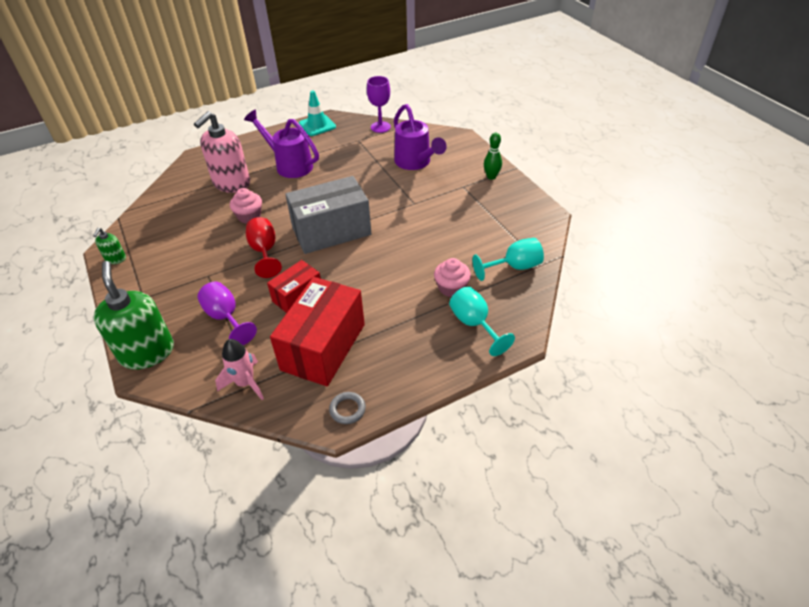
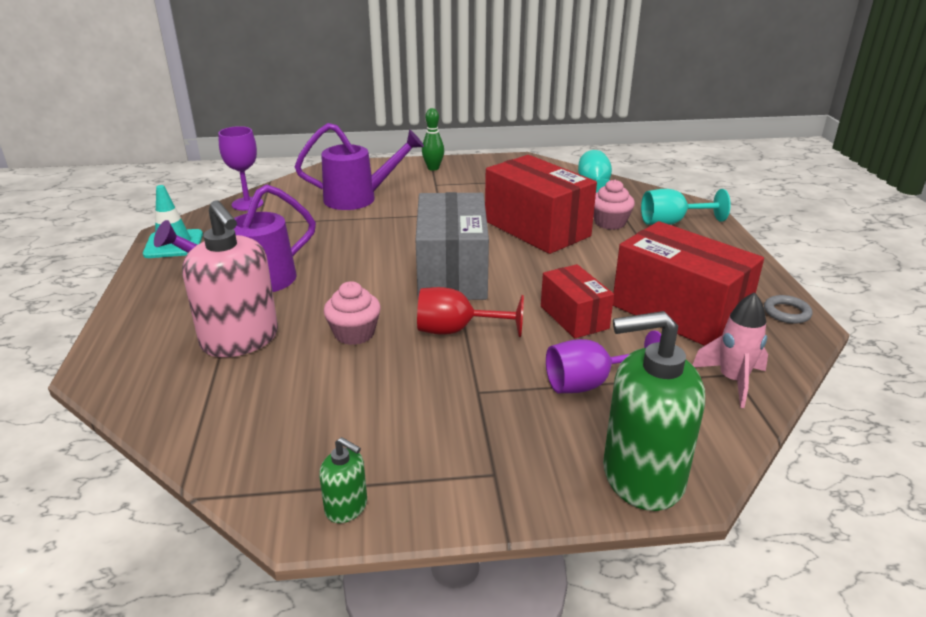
camera: 70 degrees left, 15 degrees down
(417, 252) = (537, 228): none -> red box

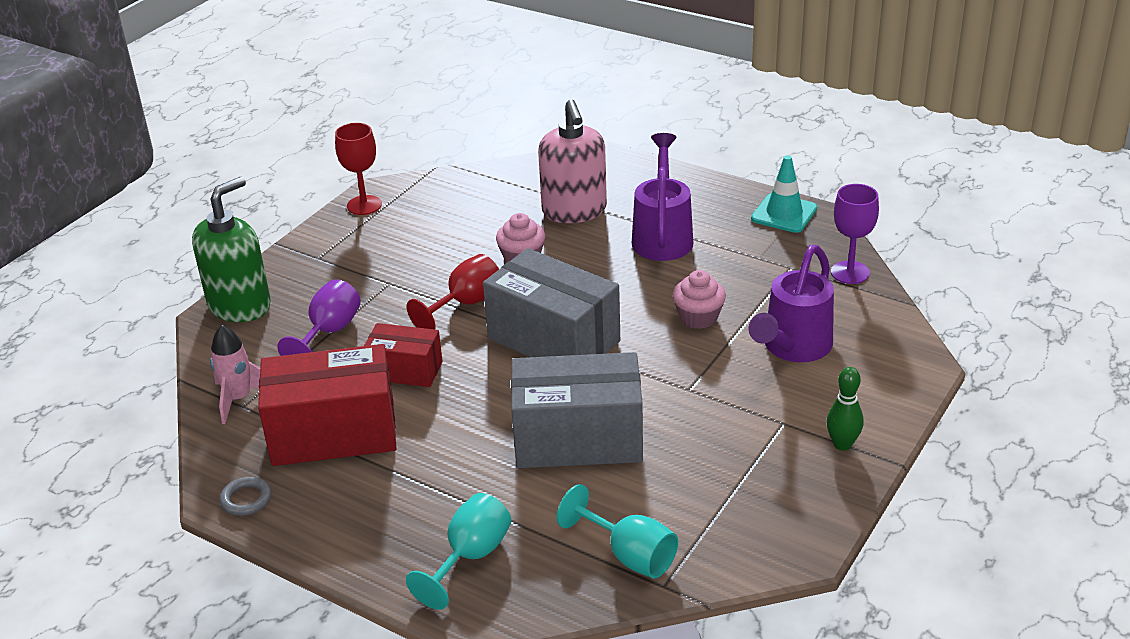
camera: 130 degrees right, 5 degrees up
(240, 340) = (574, 211): pink soap dispenser -> pink soap dispenser turned 105 degrees counterclockwise
(346, 507) = (364, 205): green soap dispenser -> red goblet
(537, 228) = (578, 439): red box -> grey box
(610, 223) = (528, 504): pink cupcake -> pink cupcake (698, 317)

